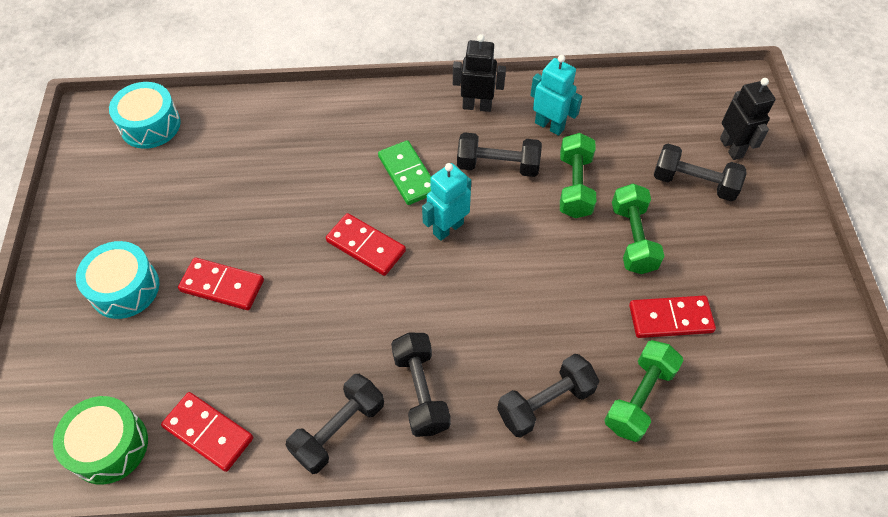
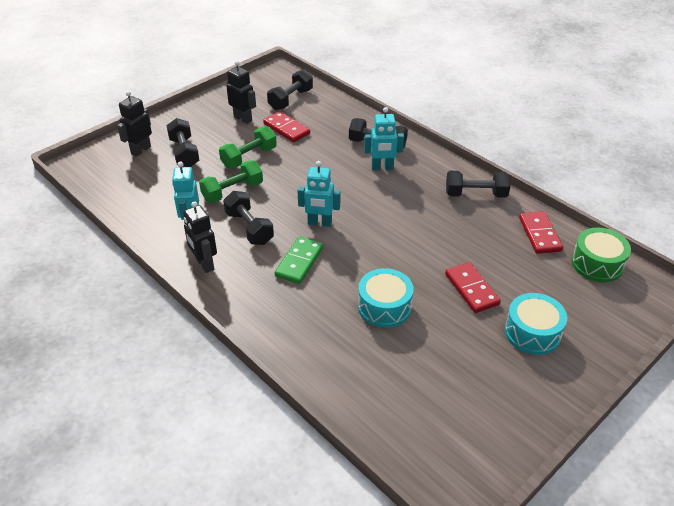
camera: 130 degrees left, 15 degrees down
(150, 125) = (417, 441): turquoise drum -> turquoise drum (384, 307)
(365, 246) = (371, 247): red domino -> none
(420, 391) = (423, 181): black dumbbell -> black dumbbell (291, 100)
(488, 366) = (382, 167): none -> turquoise robot
(639, 397) = (340, 122): green dumbbell -> none
(735, 285) = (243, 118): none -> black robot

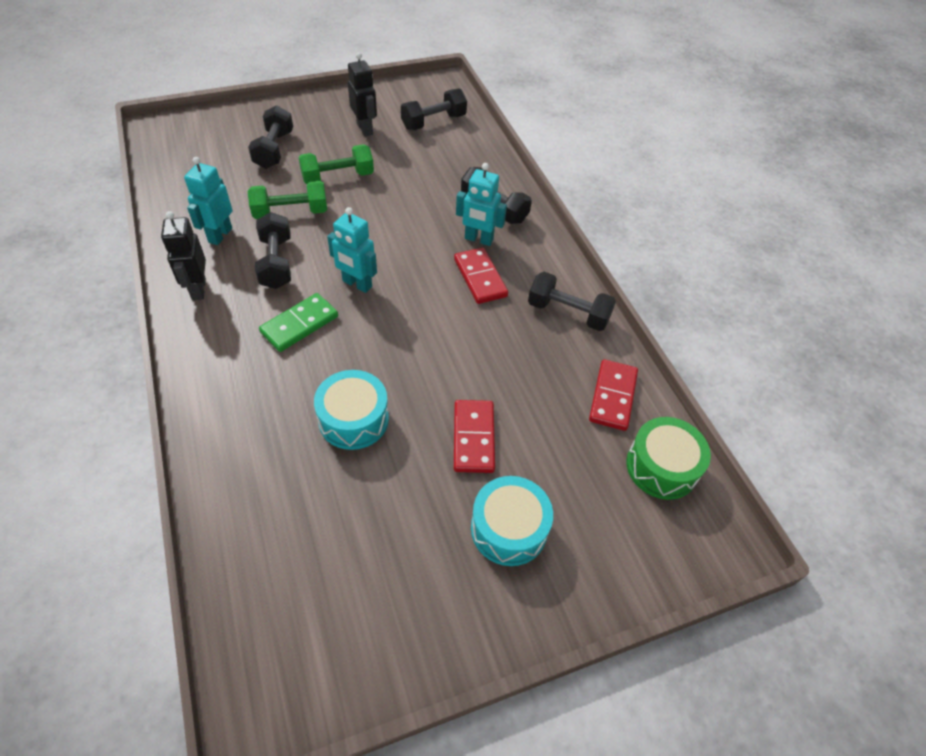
camera: 20 degrees right, 10 degrees up
(141, 150) = (232, 132): black robot -> none
(286, 129) = (403, 156): red domino -> red domino (480, 278)

